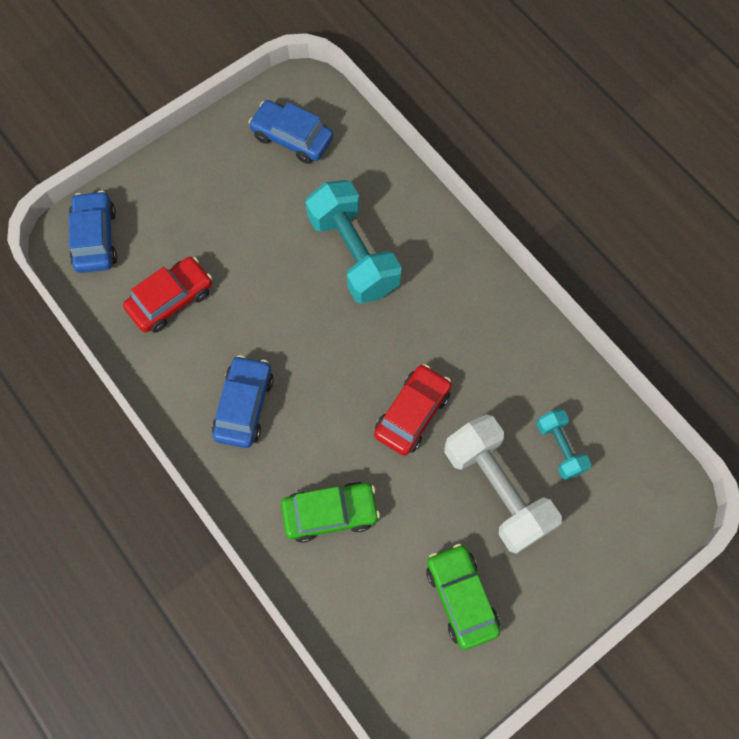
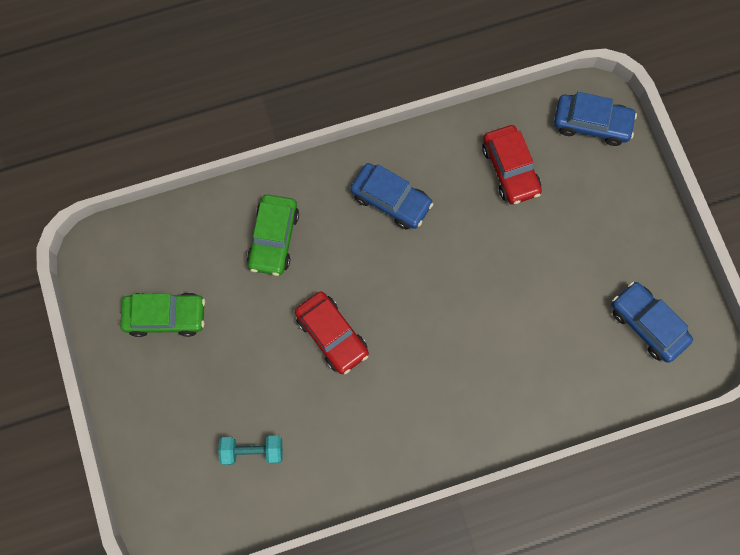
camera: 110 degrees right, 5 degrees up
(292, 138) = (647, 324): blue car -> blue car turned 90 degrees counterclockwise
(353, 254) = (503, 339): turquoise dumbbell -> none
(497, 489) = (239, 380): white dumbbell -> none

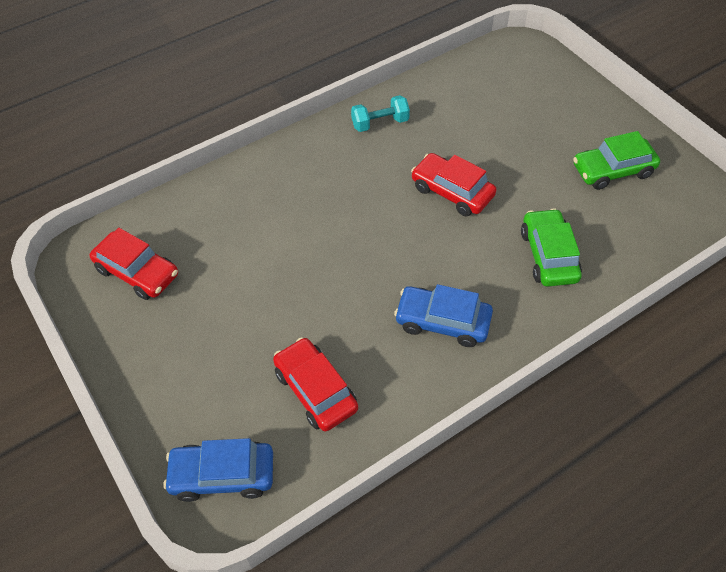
camera: 165 degrees right, 20 degrees down
(252, 451) = (482, 102): turquoise dumbbell -> turquoise dumbbell (380, 123)
(647, 324) = (137, 272): blue car -> red car

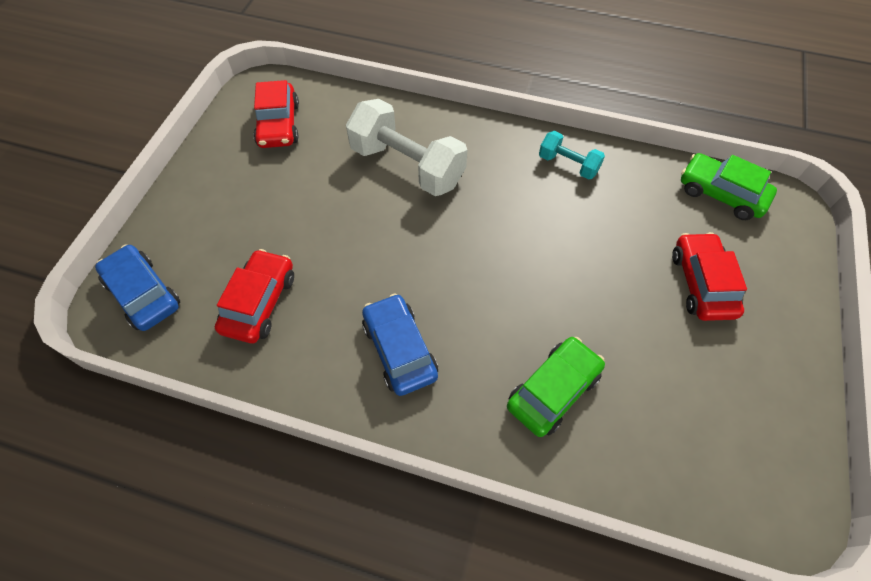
camera: 50 degrees right, 5 degrees up
(280, 214) = (407, 166): none -> white dumbbell
(452, 192) = (548, 264): red car -> red car (701, 283)
(612, 170) = (720, 384): green car -> green car (721, 194)

